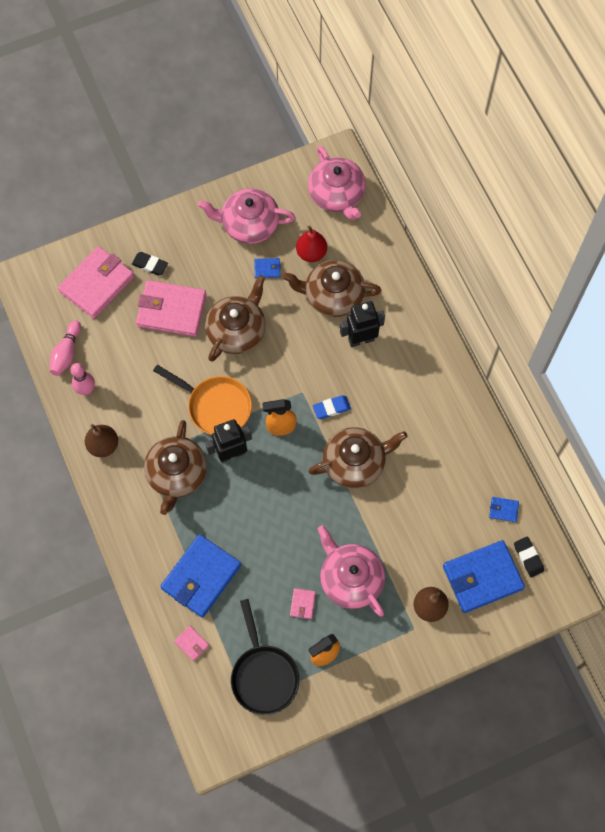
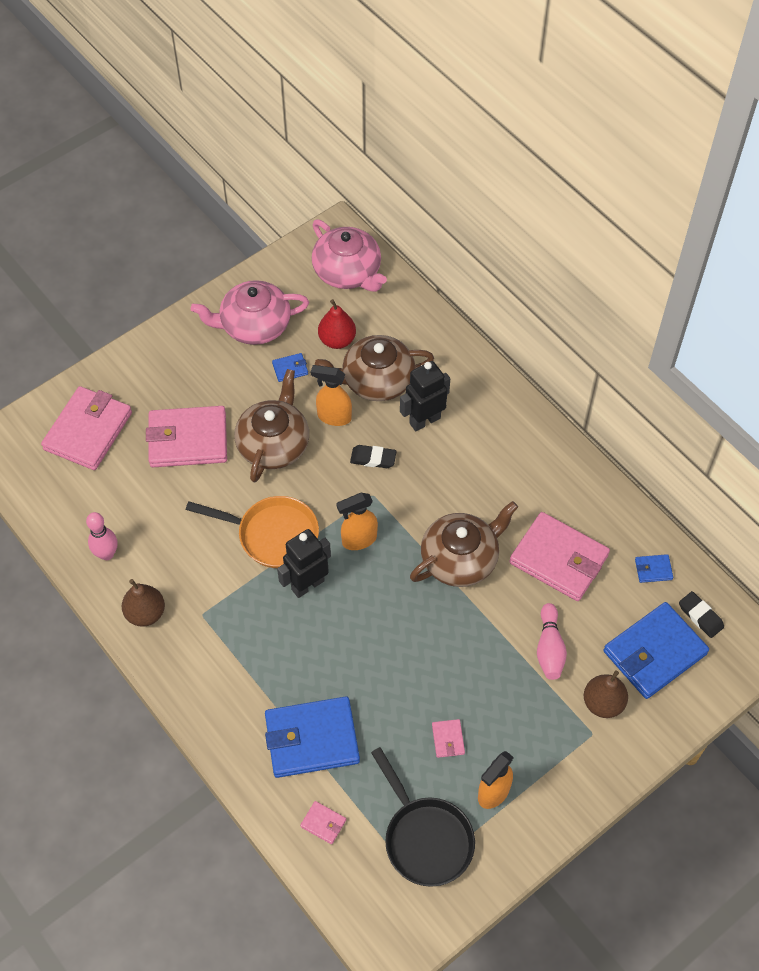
camera: 15 degrees left, 10 degrees down
(66, 353) = (71, 517): pink bowling pin -> pink bowling pin (549, 648)
(150, 265) = (147, 395): black eraser -> black eraser (373, 458)
(177, 474) = (247, 624): brown teapot -> none
(201, 577) = (312, 739): blue wallet -> blue wallet turned 60 degrees clockwise
(290, 319) = (333, 417): none -> orange spray bottle
(331, 408) = (413, 504): blue eraser -> none
(350, 578) = (497, 694): pink teapot -> none
(431, 482) = (558, 559): none -> pink wallet

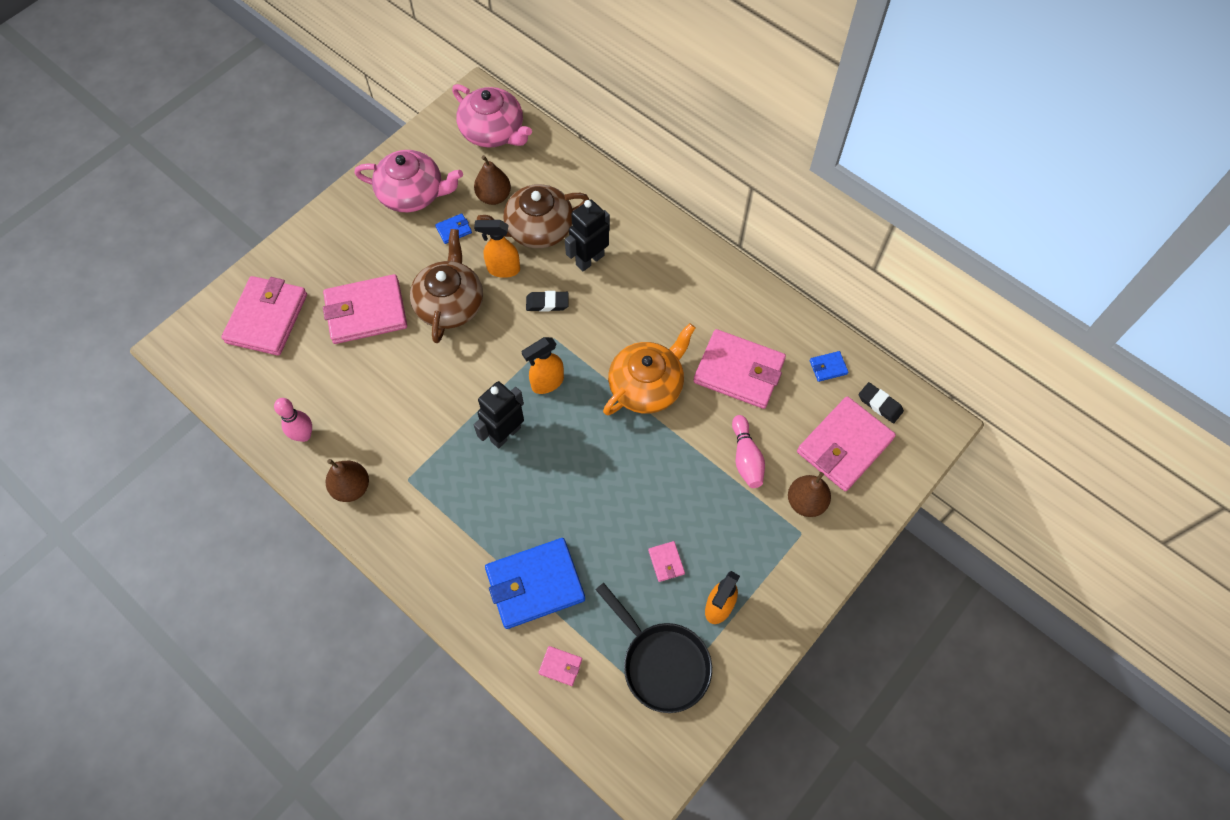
camera: 10 degrees left, 5 degrees up
(254, 325) = (412, 194): pink teapot -> pink teapot turned 150 degrees counterclockwise
(272, 535) = (463, 391): orange pan -> none
(337, 340) = (494, 196): red pear -> brown pear
(460, 559) = (647, 386): brown teapot -> orange teapot
(654, 652) = (844, 446): blue wallet -> pink wallet

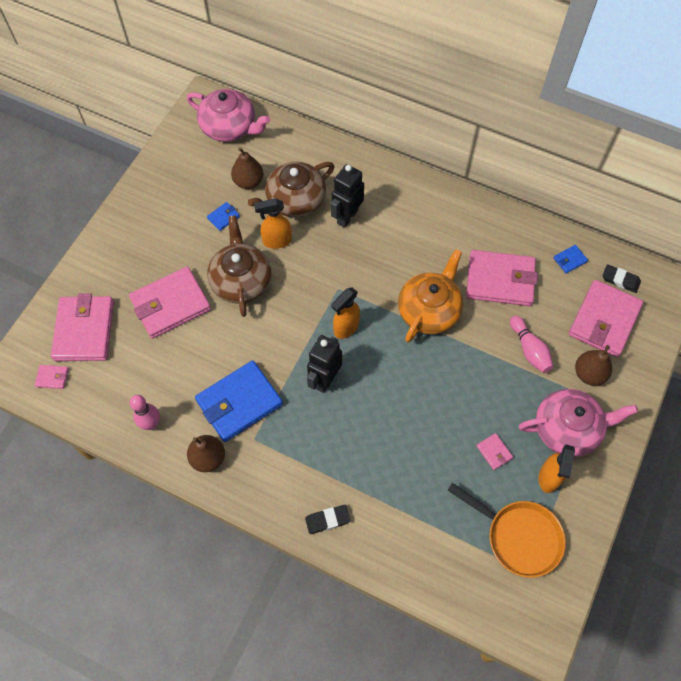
camera: 15 degrees left, 0 degrees up
(412, 194) = (177, 195): pink teapot -> pink teapot (567, 429)
(535, 584) = (392, 499): blue wallet -> blue wallet (239, 402)
(547, 303) = (323, 261): black eraser -> black eraser (327, 520)
(560, 666) = (436, 562): pink wallet -> pink wallet (52, 377)
(662, 663) = (519, 537): black pan -> orange pan

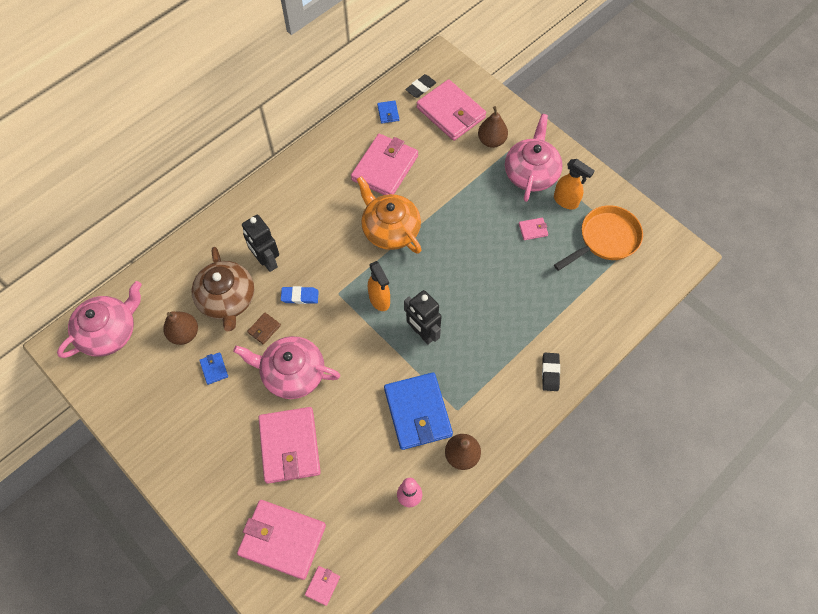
camera: 70 degrees left, 0 degrees up
(241, 280) = (292, 373): brown teapot -> pink teapot
(276, 241) = (264, 329): orange spray bottle -> brown wallet
(321, 258) = (300, 296): none -> blue eraser
(529, 350) = (455, 172): pink bowling pin -> none

